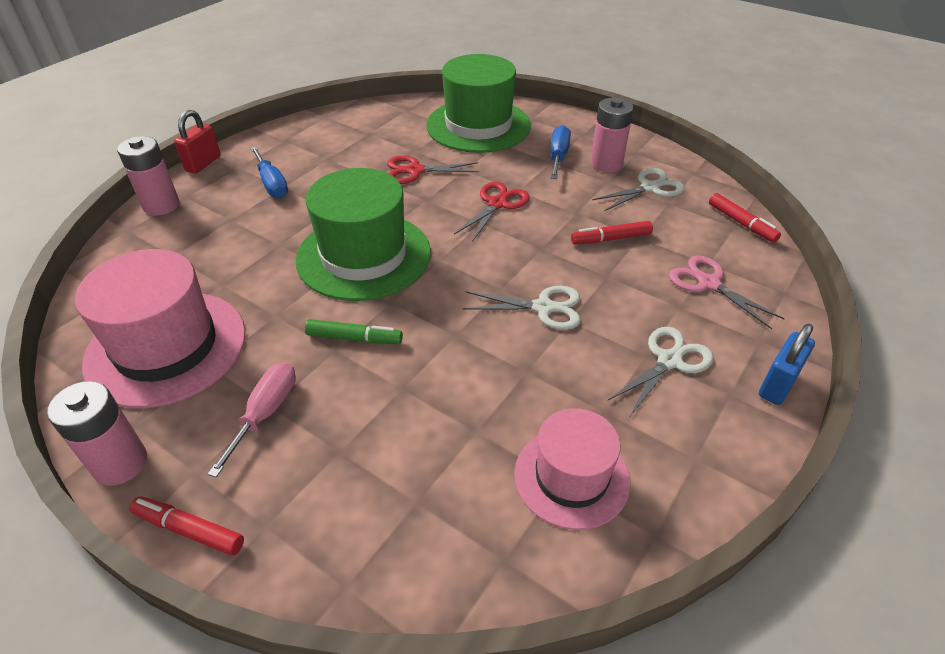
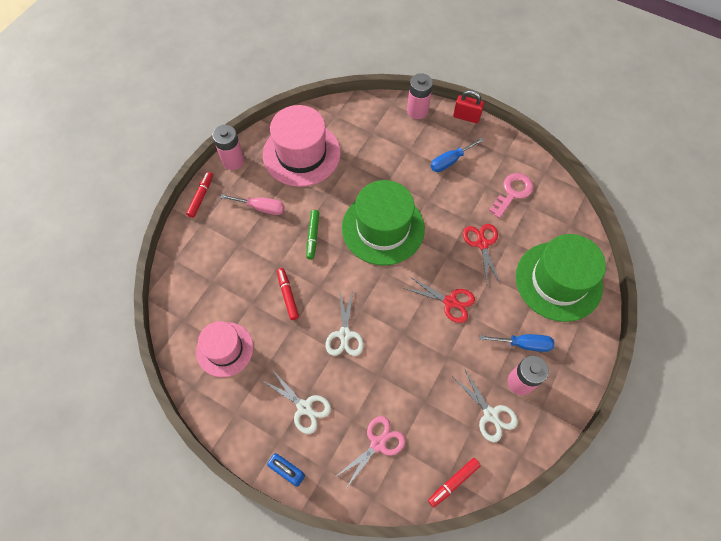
camera: 85 degrees right, 20 degrees up
(346, 141) = (512, 192): none -> pink key
(611, 239) = (419, 380): red marker -> red marker (288, 295)

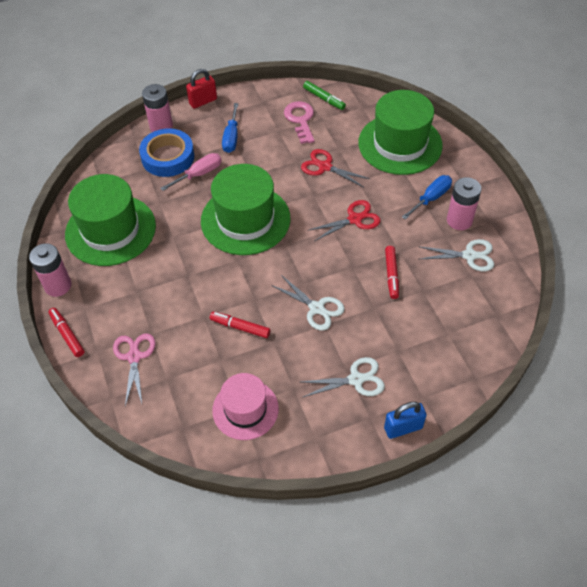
camera: 50 degrees left, 10 degrees down
(261, 208) = (132, 294): pink screwdriver -> pink screwdriver (199, 174)
(301, 154) = (110, 230): pink hat -> green hat
(313, 236) = (202, 273): green marker -> green marker (324, 99)
(378, 443) = (432, 345): pink scissors -> pink scissors (134, 357)
(394, 136) = (168, 157): none -> blue tape
(453, 482) = (504, 315): red marker -> red marker (391, 275)

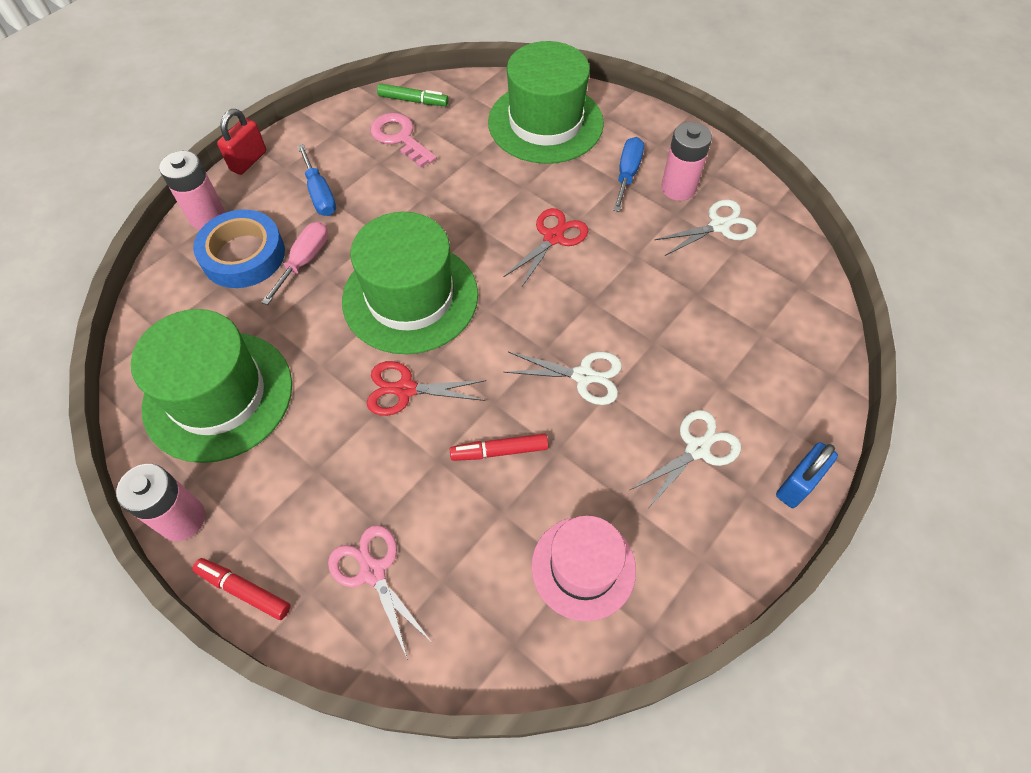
camera: 30 degrees left, 5 degrees up
(325, 167) = (471, 185): red scissors -> red scissors (405, 389)
(391, 275) = (646, 289): red marker -> none

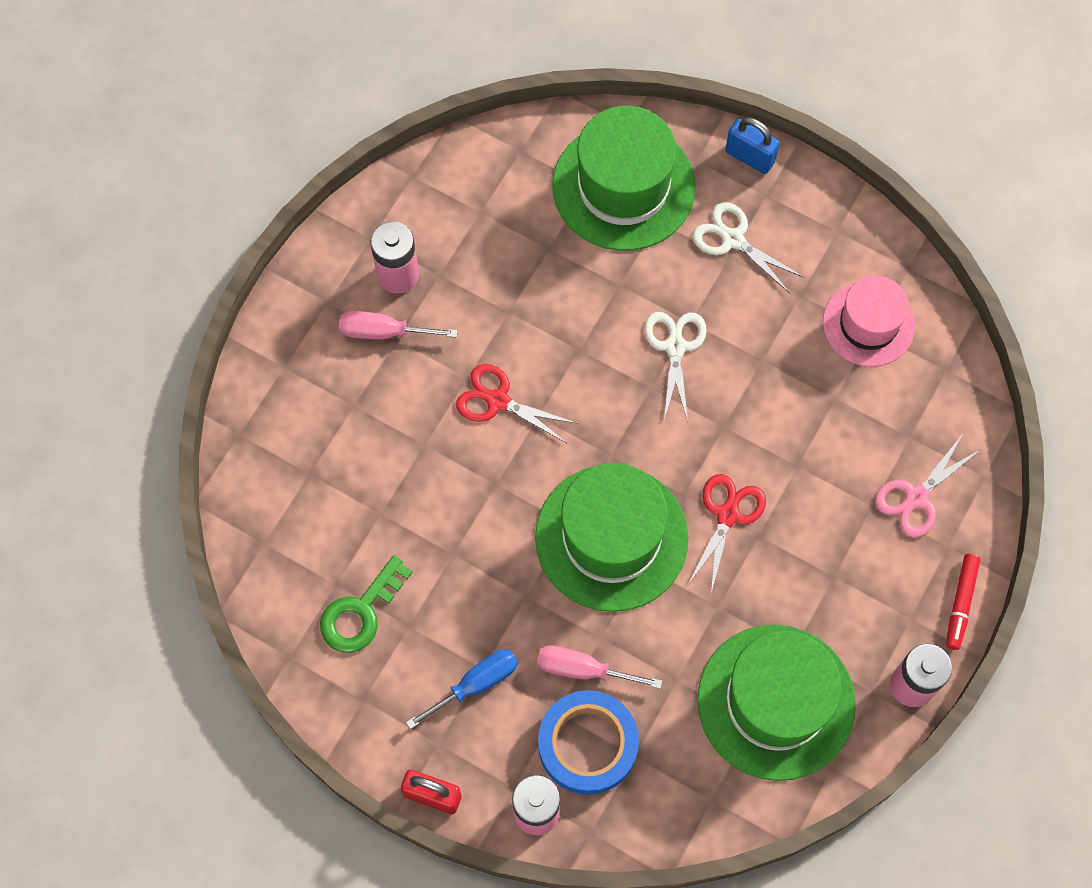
camera: 100 degrees left, 10 degrees up
(399, 137) = (360, 612): pink key -> green key
(405, 389) = (727, 514): red scissors -> red scissors turned 150 degrees counterclockwise
(413, 101) = (286, 612): green marker -> none
(499, 451) = (775, 412): red marker -> none
(545, 123) = (306, 437): green hat -> green hat (623, 186)
(627, 174) = (383, 332): blue screwdriver -> pink screwdriver
(719, 226) = (450, 229): white scissors -> none

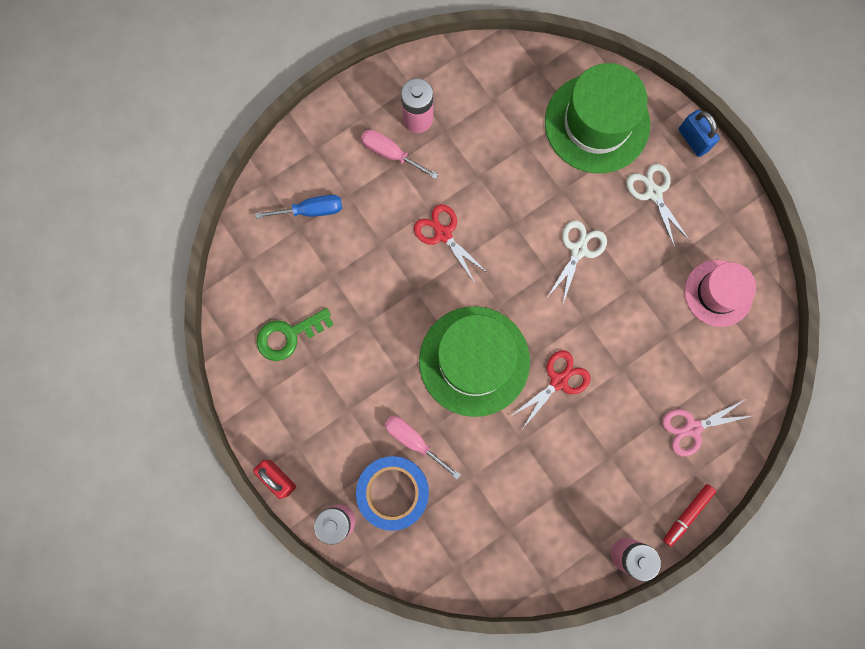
camera: 25 degrees right, 10 degrees up
(476, 684) = (340, 418): blue screwdriver -> blue screwdriver (311, 210)
(776, 702) = (530, 522): green hat -> none

